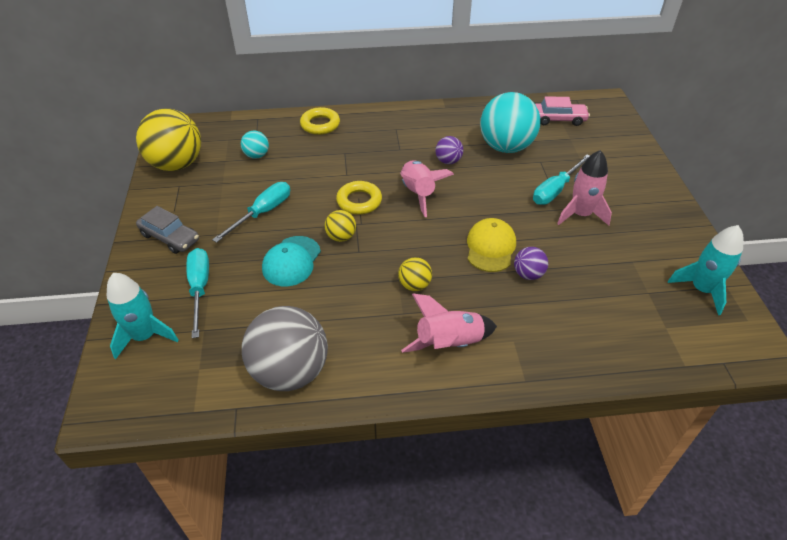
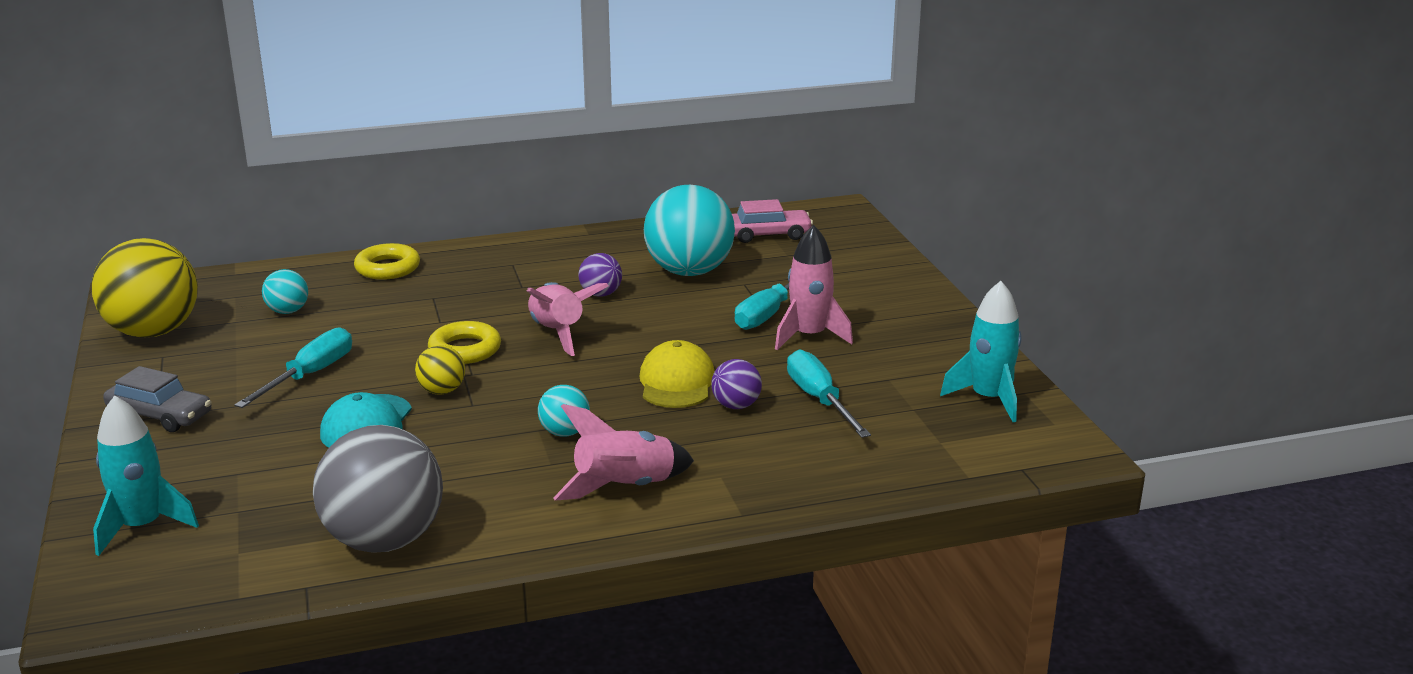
camera: 10 degrees left, 20 degrees down
(200, 288) = (222, 467): turquoise screwdriver -> turquoise screwdriver (819, 400)
(414, 285) = (564, 432): yellow ball -> turquoise ball

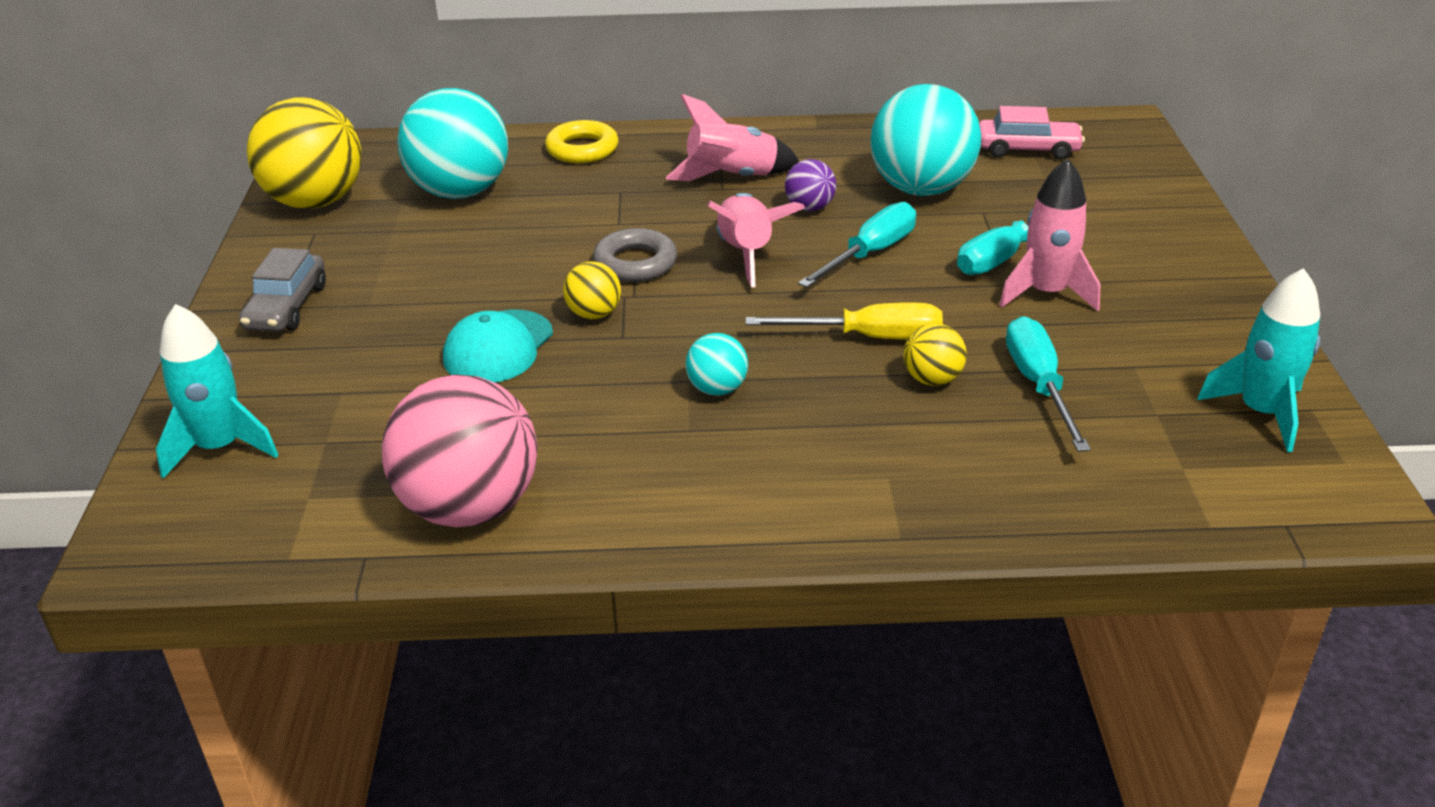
camera: 15 degrees right, 10 degrees up
(160, 415) = (286, 307): grey car -> grey car turned 60 degrees clockwise
(288, 311) = (460, 192): turquoise ball -> turquoise ball, size x2.14
(310, 375) = (457, 275): turquoise screwdriver -> turquoise screwdriver (870, 253)
(384, 540) = (470, 507): grey ball -> pink ball
(465, 349) = (635, 263): yellow ring -> grey ring
(625, 488) = (767, 477): pink rocket -> pink rocket (732, 178)
(676, 382) = (868, 337): yellow cap -> yellow screwdriver
(736, 405) = (932, 379): purple ball -> yellow ball

